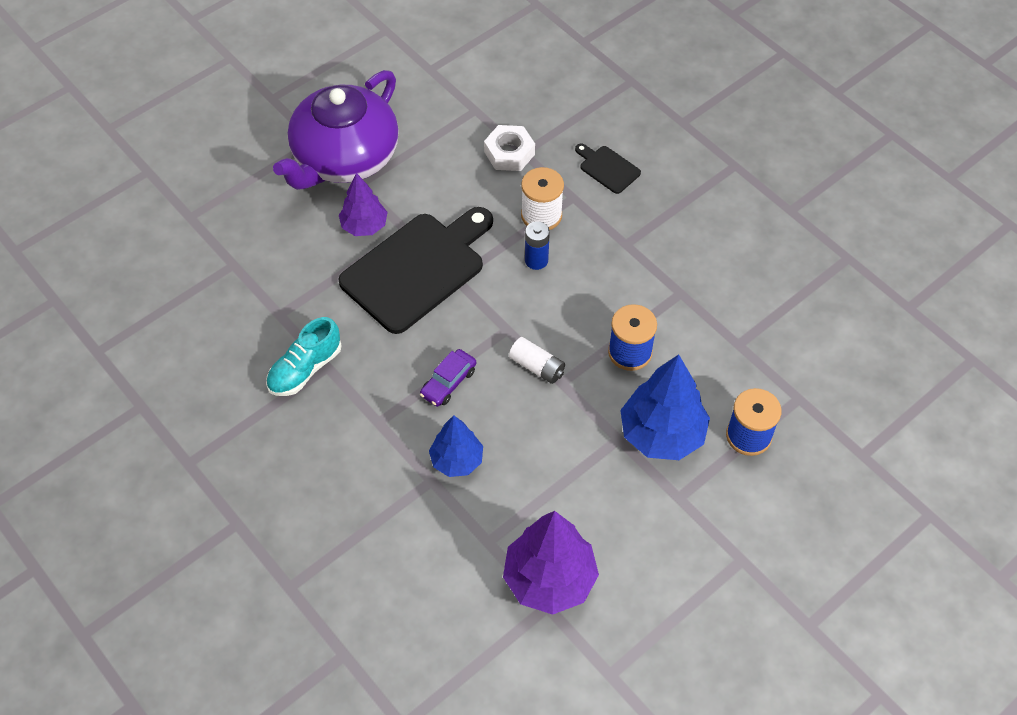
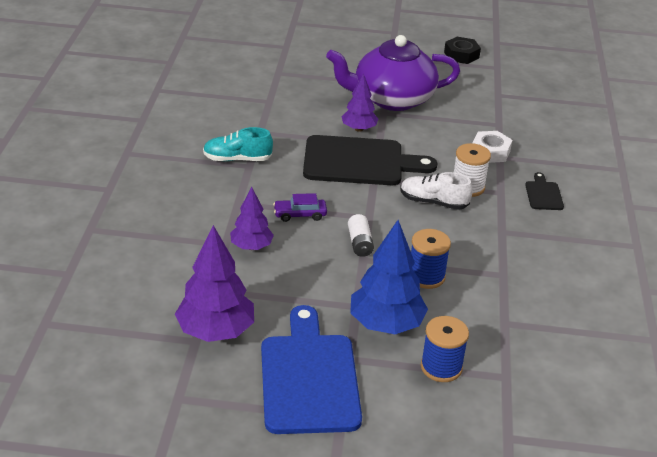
camera: 45 degrees right, 20 degrees down
(334, 39) = (461, 55): none -> black nut
(456, 460) = (251, 246): blue tree -> purple tree
(536, 260) = (433, 202): blue battery -> white shoe
(675, 548) = (309, 378): none -> blue cutting board

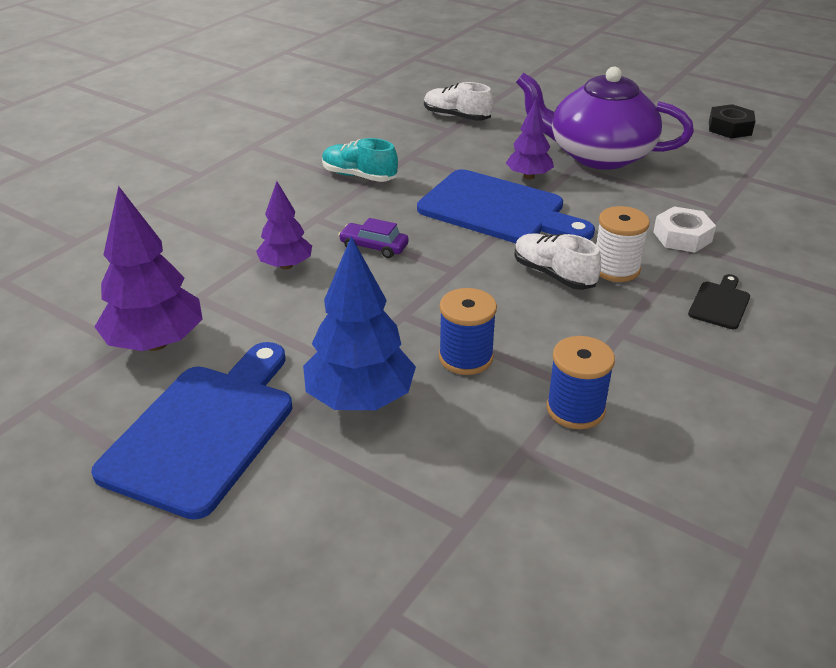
camera: 30 degrees right, 0 degrees up
(265, 88) = (456, 117): none -> white shoe
(359, 162) = (497, 209): black cutting board -> blue cutting board
(360, 243) = (416, 296): white battery -> none
(441, 367) = (383, 478): blue spool -> blue spool (575, 409)

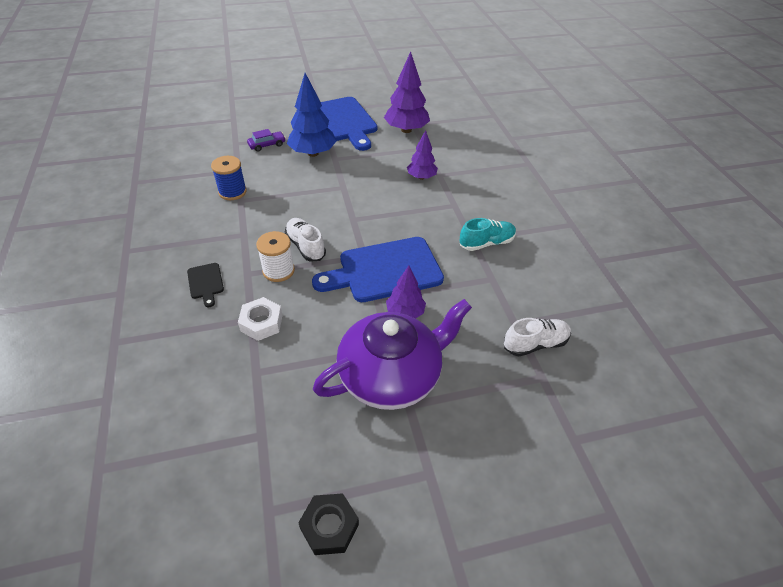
camera: 130 degrees right, 10 degrees up
(374, 247) = (404, 208): purple car -> purple car (267, 145)
(465, 357) = (296, 186): blue spool -> none
(553, 274) = (305, 246): white shoe -> white shoe turned 120 degrees counterclockwise

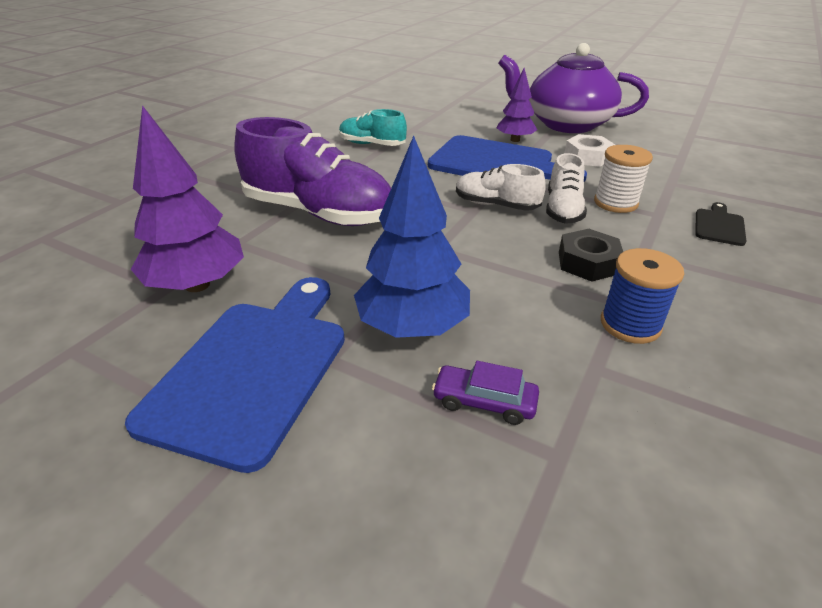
camera: 135 degrees left, 10 degrees down
(261, 323) = (661, 177): white nut -> white nut (587, 157)
(329, 526) = (660, 104): black nut -> black nut (587, 263)
(421, 177) = (319, 213): purple tree -> purple shoe
(535, 344) = (443, 103): white shoe -> white shoe (496, 205)

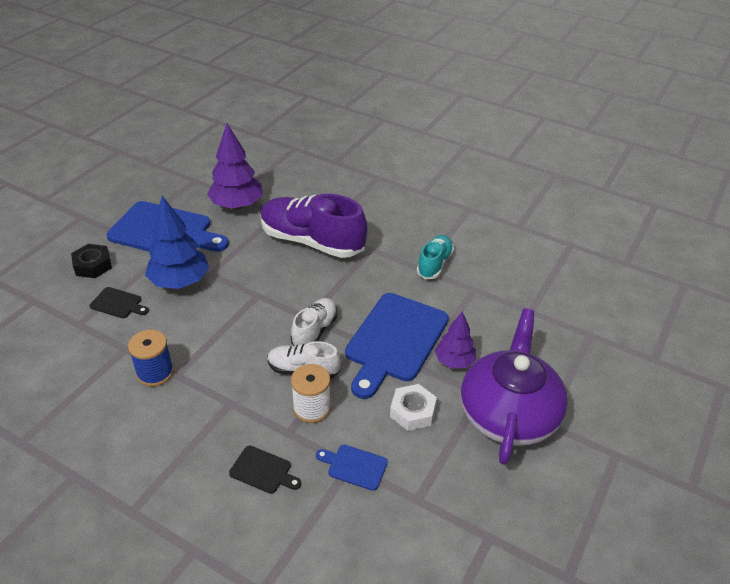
camera: 90 degrees right, 5 degrees up
(319, 213) = (312, 241): purple shoe -> purple shoe turned 90 degrees clockwise
(484, 402) = (118, 303): purple car -> black cutting board
(587, 263) = (225, 368): black nut -> black nut (93, 265)
(671, 181) = (354, 466): none -> blue cutting board

